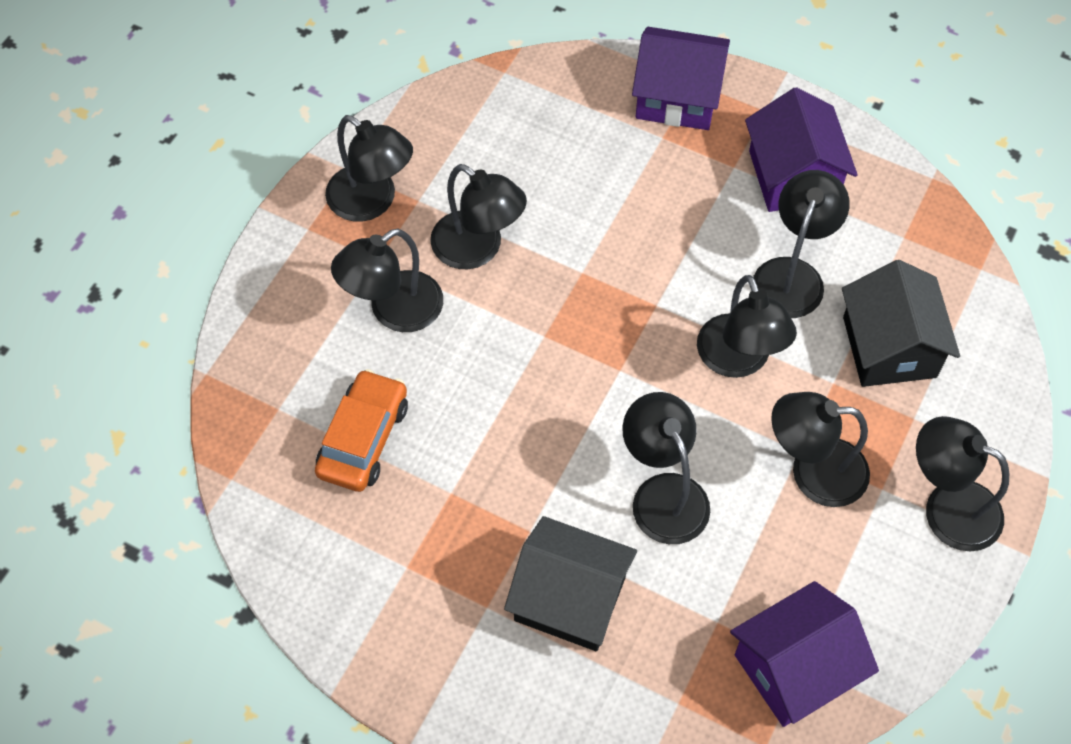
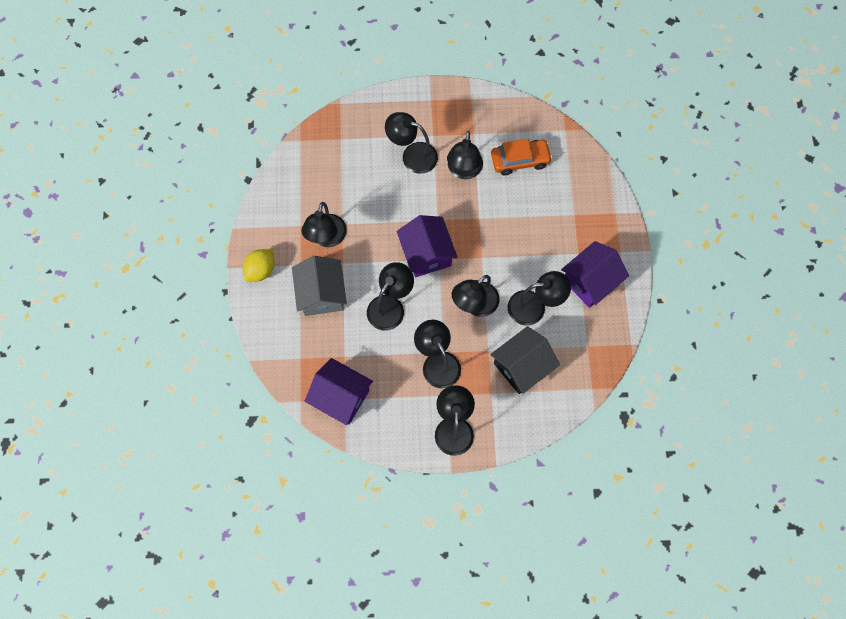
camera: 60 degrees right, 10 degrees up
(363, 438) = (346, 178): orange car -> orange car (520, 160)
(372, 202) = (460, 116): black lamp -> black lamp (326, 238)
(454, 685) = (261, 270): none -> yellow lemon
(570, 599) = (321, 294): black house -> grey house
(677, 97) = (601, 209): purple house -> purple house (426, 254)

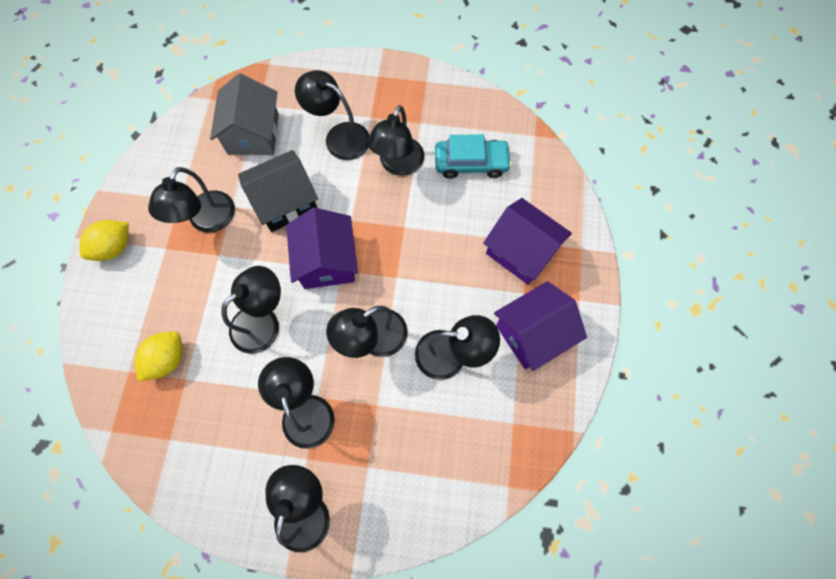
camera: 10 degrees right, 0 degrees up
(321, 294) = (180, 290): grey house -> grey house (253, 133)
(327, 345) = (167, 359): none -> yellow lemon
(341, 397) = (165, 435): purple house -> purple house (521, 251)
(520, 160) = (471, 163): orange car -> turquoise car
(522, 366) = (418, 436): black house -> black house (285, 202)

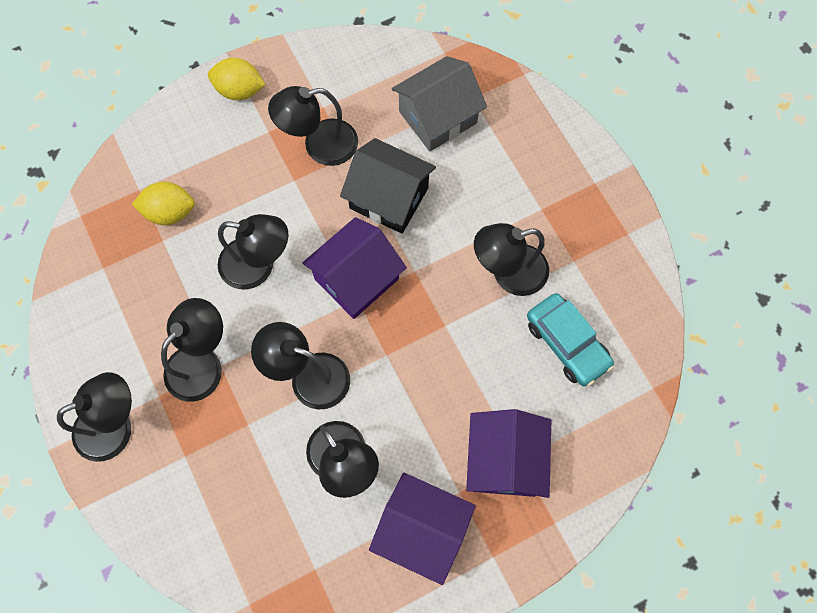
camera: 55 degrees right, 0 degrees up
(339, 136) = (496, 196): black lamp -> none

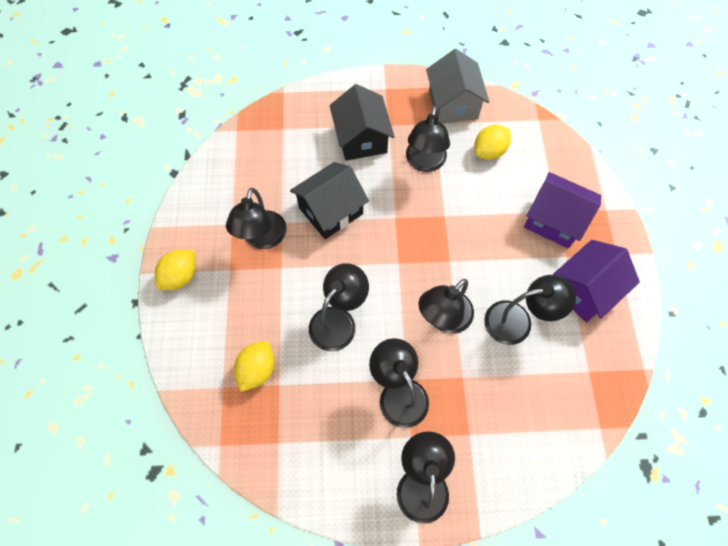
camera: 65 degrees left, 5 degrees down
(356, 279) = (383, 257): purple house -> none
(438, 117) = (285, 155): grey house -> grey house (453, 104)
(505, 187) = (361, 138): none -> black house
(567, 343) = (489, 151): turquoise car -> yellow lemon

